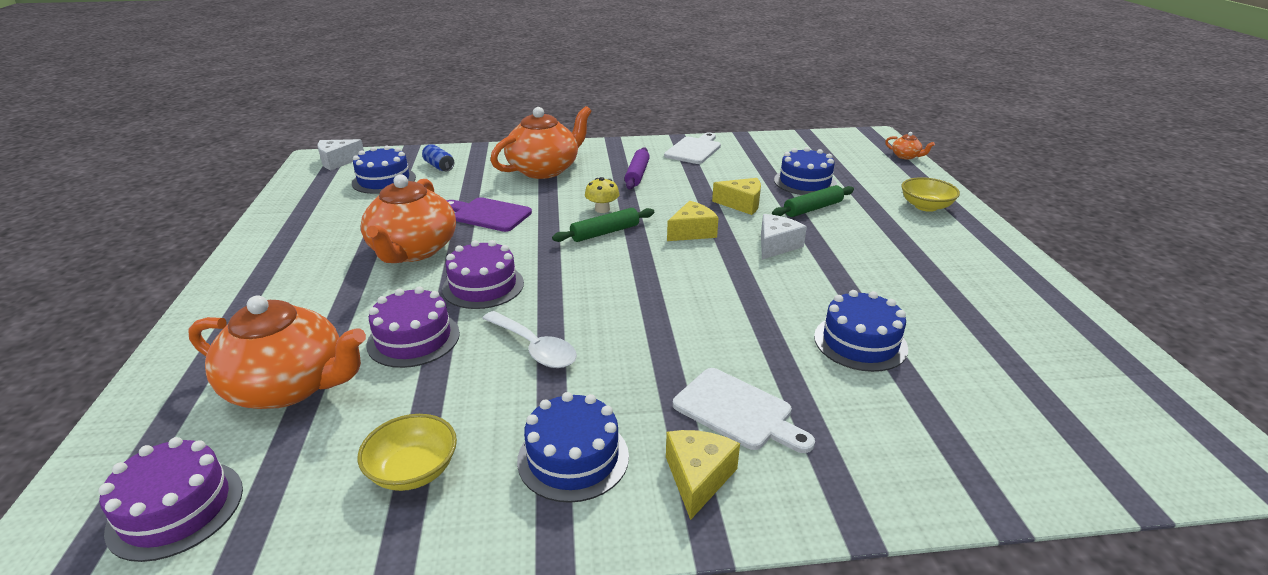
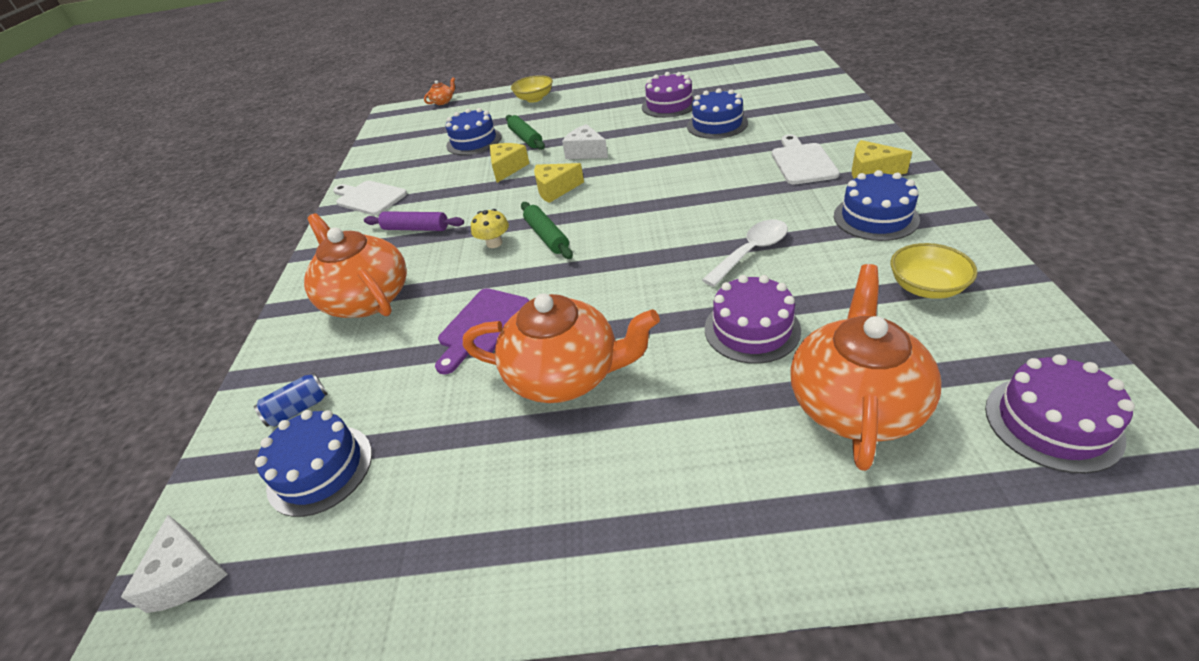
camera: 80 degrees left, 10 degrees up
(483, 286) = (649, 300): purple cake -> purple cake (669, 105)
(692, 232) = (555, 189): yellow cheese -> yellow cheese turned 75 degrees counterclockwise
(737, 411) = (802, 162): white cutting board -> white cutting board turned 45 degrees counterclockwise

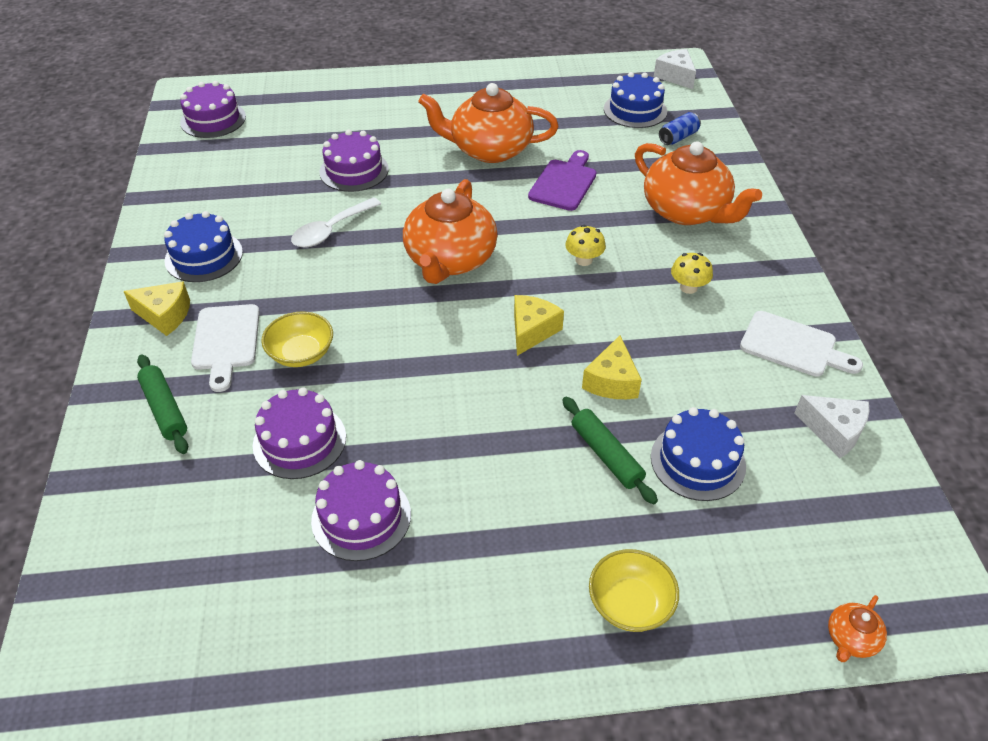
camera: 170 degrees right, 5 degrees up
(416, 228) = (688, 287): purple rolling pin -> yellow mushroom
(547, 236) = (528, 263): green rolling pin -> green rolling pin (165, 409)
(555, 189) = (532, 331): yellow cheese -> yellow cheese turned 45 degrees counterclockwise
(586, 152) = (500, 402): white cheese -> white cheese (833, 431)
(717, 124) = (299, 441): blue cake -> purple cake
(855, 402) = (309, 130): orange teapot -> orange teapot (450, 260)
(926, 287) = (215, 192): yellow bowl -> yellow bowl (301, 353)

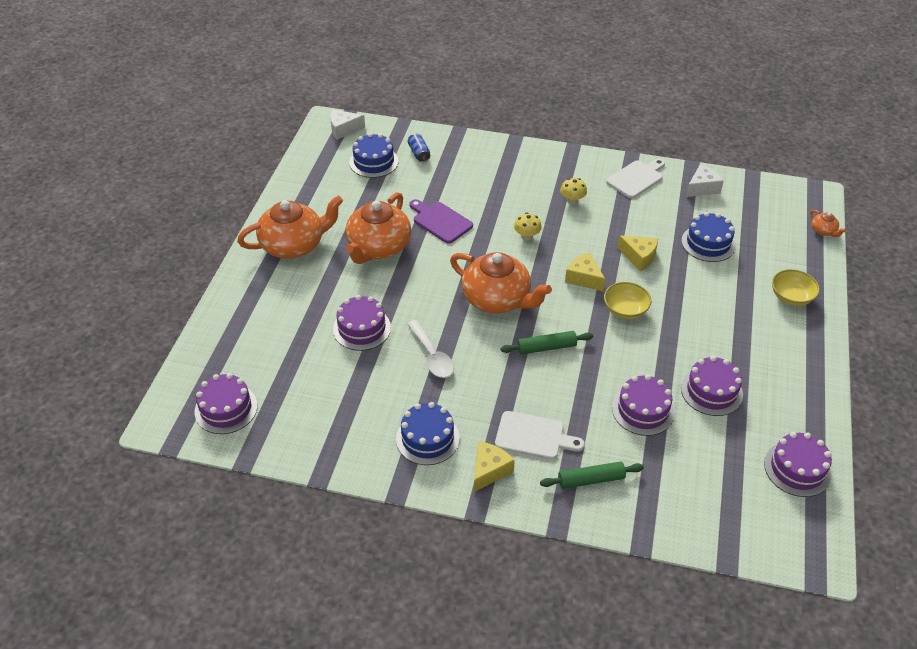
camera: 70 degrees left, 0 degrees up
(226, 660) = (797, 469): none -> purple cake
(301, 353) = (562, 396): yellow bowl -> yellow bowl (625, 310)
(606, 455) = (694, 276): green rolling pin -> green rolling pin (546, 347)
(686, 211) = (500, 177): orange teapot -> orange teapot (294, 245)

